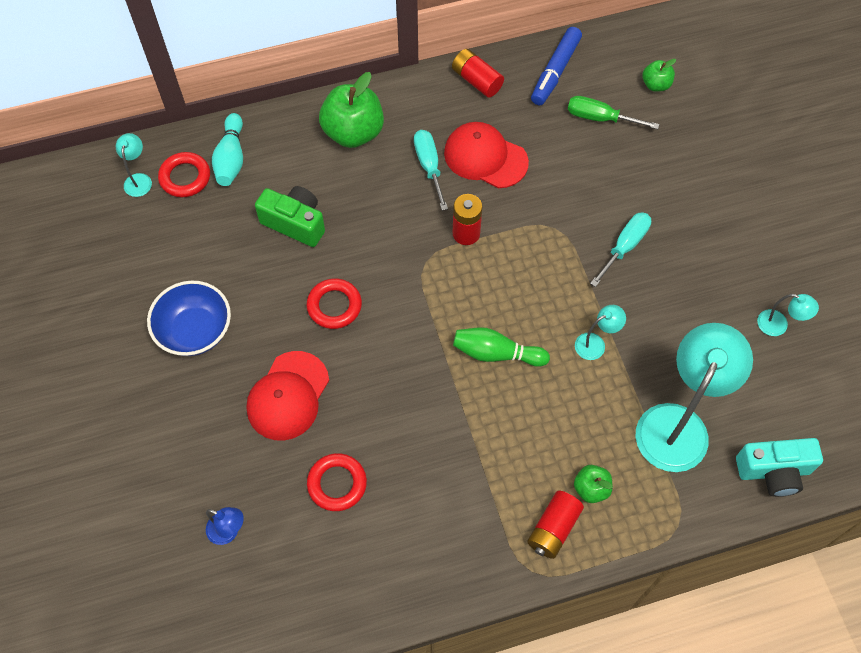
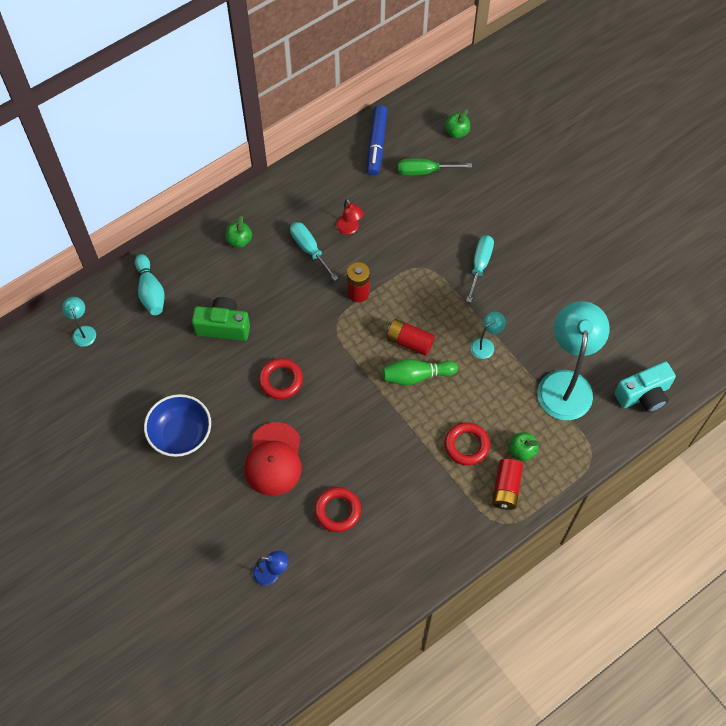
camera: 20 degrees left, 0 degrees up
(185, 177) = (120, 318): red ring -> red ring (466, 445)
(353, 132) = (239, 240): green apple -> green apple, size x0.51
(477, 81) = (319, 170): red battery -> red battery (409, 342)
(485, 157) = (349, 229): red cap -> red lamp
(778, 325) = (610, 288): turquoise lamp -> none

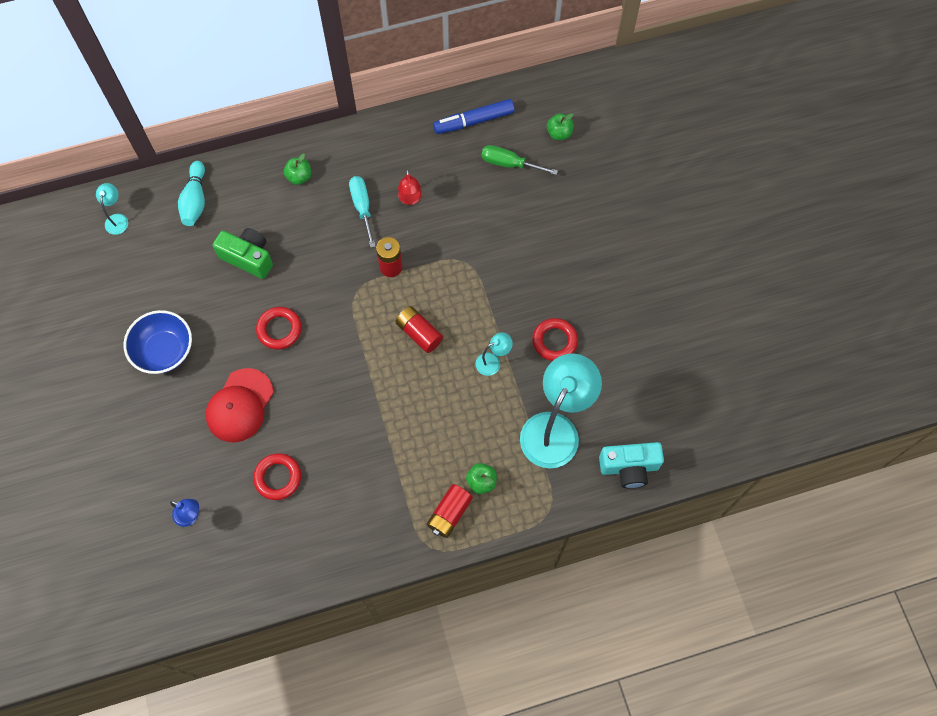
camera: 20 degrees right, 5 degrees up
(377, 144) = (474, 121): blue marker -> blue marker turned 45 degrees clockwise
(416, 376) = (411, 370): green bowling pin -> none
(466, 445) = (429, 457): red ring -> red ring (554, 341)
(480, 265) = (522, 278): turquoise screwdriver -> none

